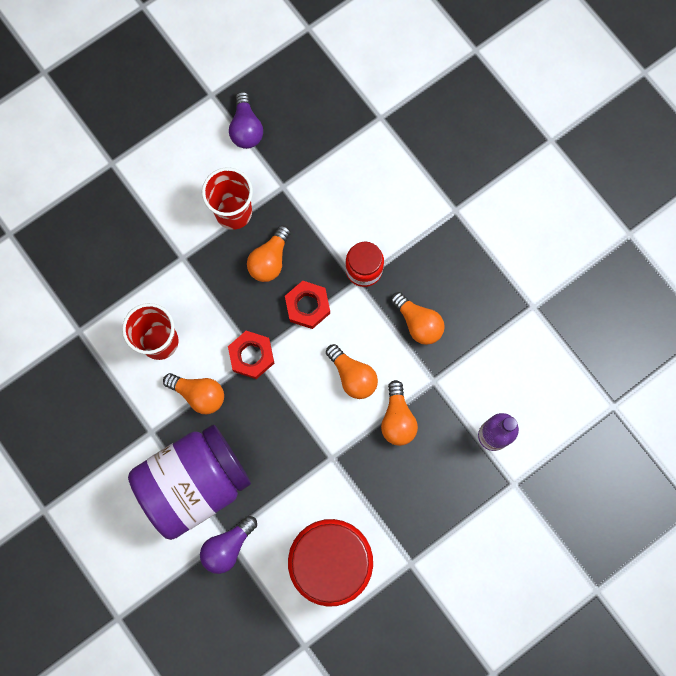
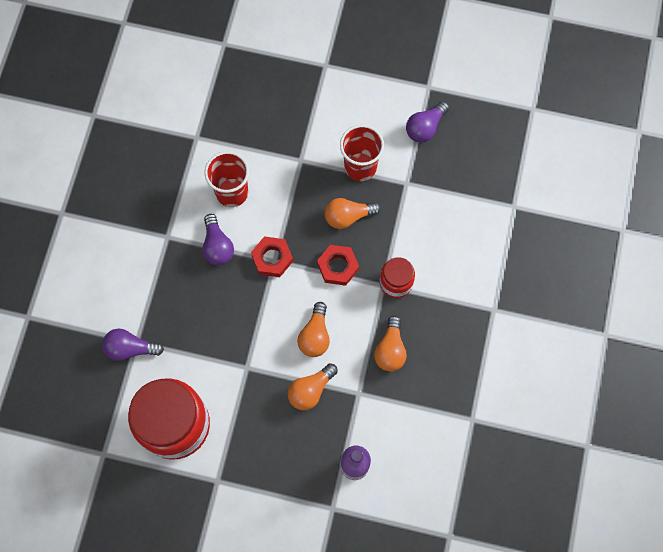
camera: 50 degrees right, 5 degrees down
(195, 483) = (155, 292): purple jar -> none
(199, 394) = (217, 246): orange light bulb -> purple light bulb

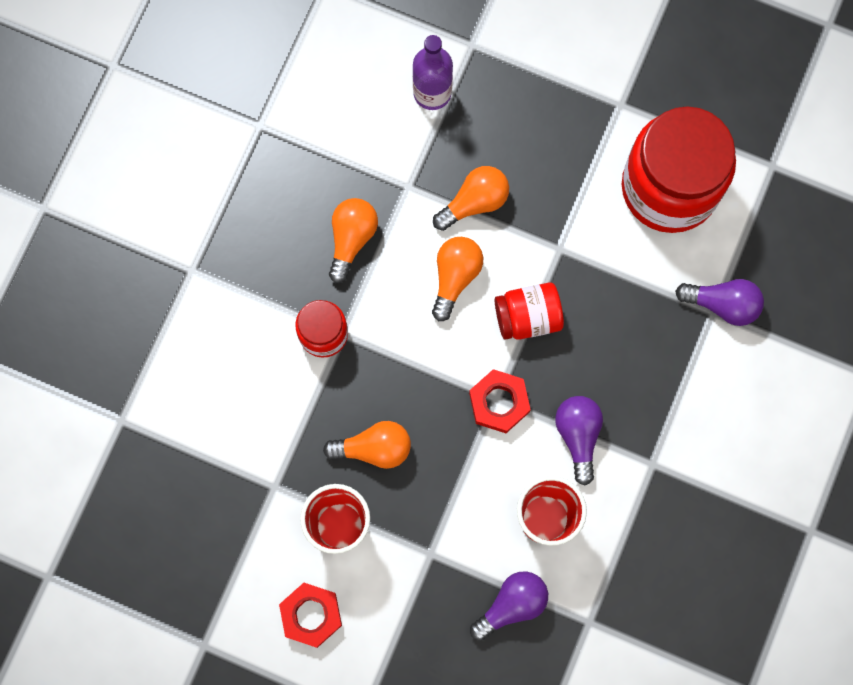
camera: 170 degrees left, 5 degrees up
(262, 317) = (527, 317): none -> red jar
(338, 266) = (404, 373): red nut -> red nut (311, 615)
(425, 127) = (225, 574): purple light bulb -> purple light bulb (512, 605)

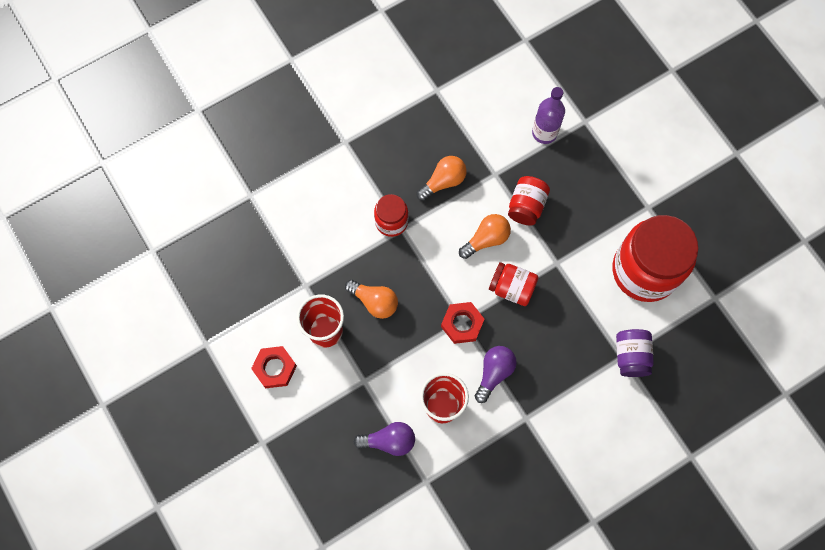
camera: 35 degrees right, 5 degrees down
(474, 202) = (526, 206): orange light bulb -> red jar
(723, 304) = (631, 356): purple light bulb -> purple jar

